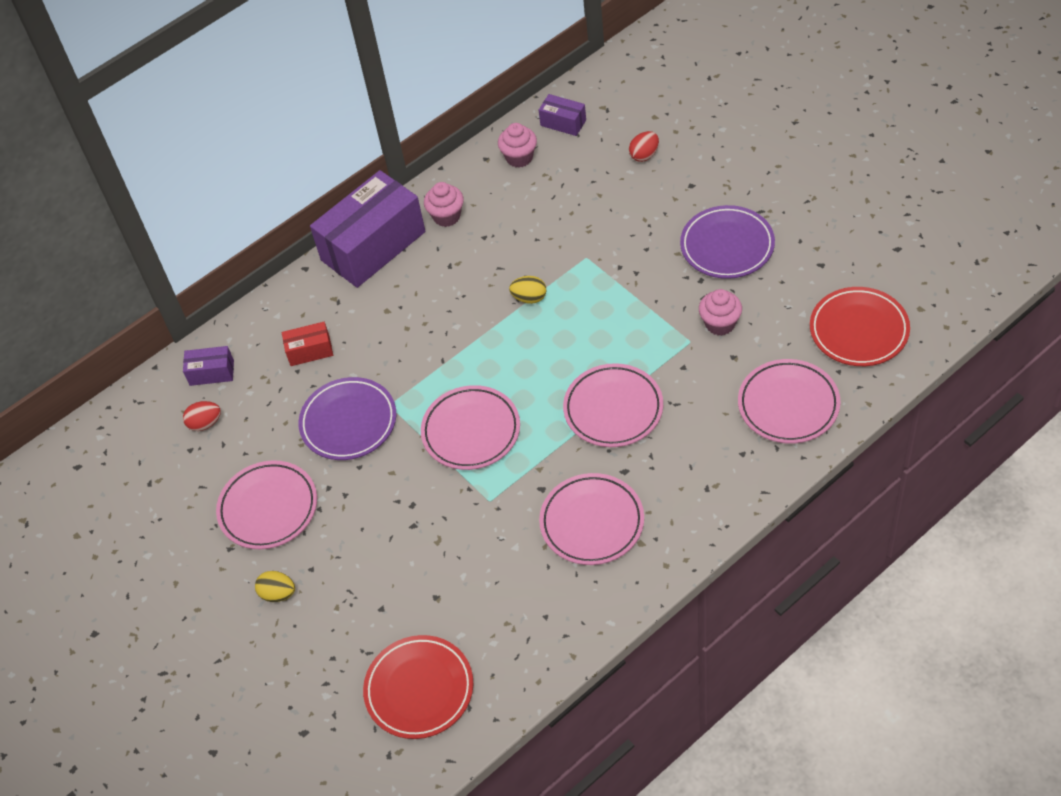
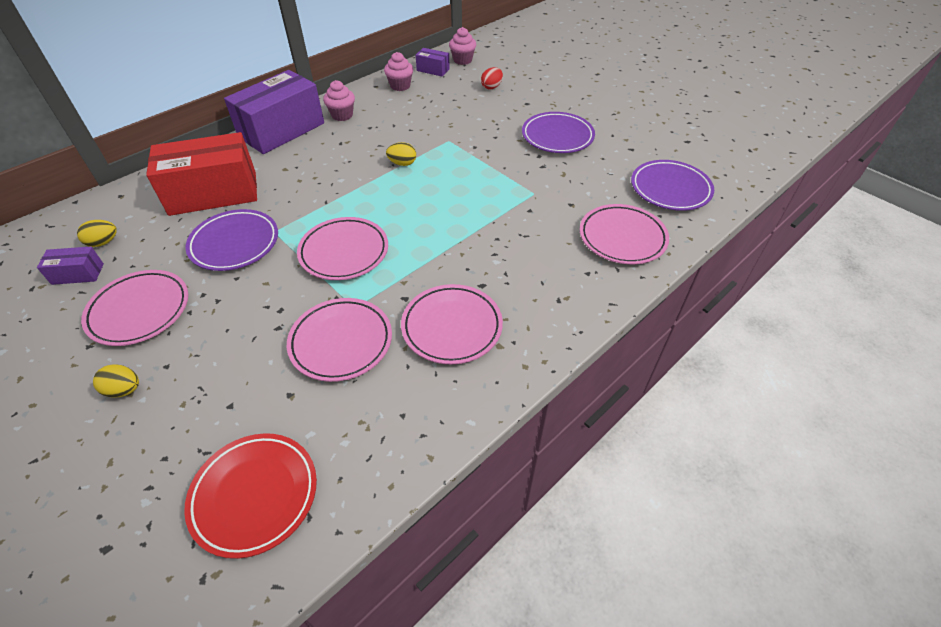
camera: 10 degrees left, 5 degrees down
(205, 423) = (103, 242): red egg -> yellow egg
(211, 373) = (123, 206): purple box -> purple box (78, 274)
(310, 351) = (213, 193): red box -> red box, size x2.25
(613, 409) = (471, 238): pink plate -> pink plate (341, 342)
(720, 324) = (557, 183): pink cupcake -> pink cupcake (462, 60)
(859, 330) = (670, 189): red plate -> purple plate

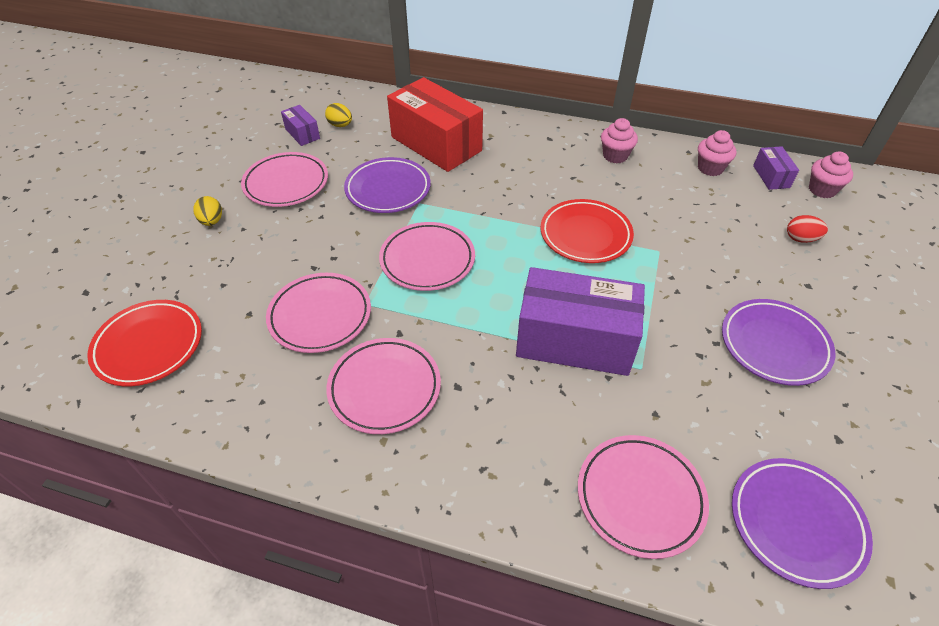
camera: 60 degrees right, 0 degrees up
(282, 130) = (552, 133): purple box -> purple box (574, 340)
(402, 163) = (585, 235): yellow egg -> red plate

